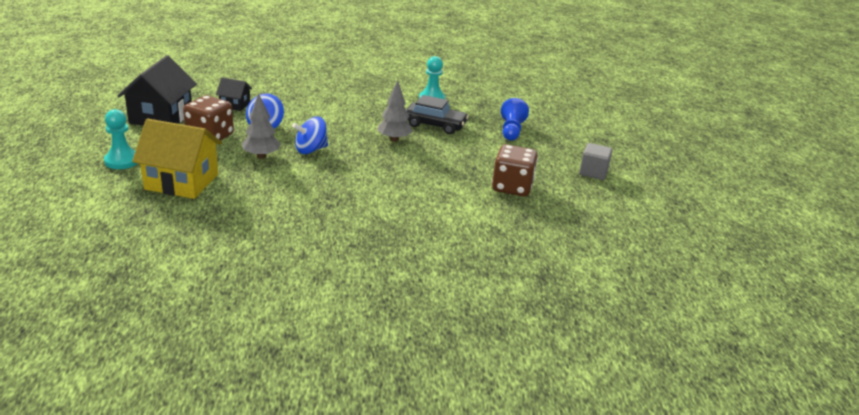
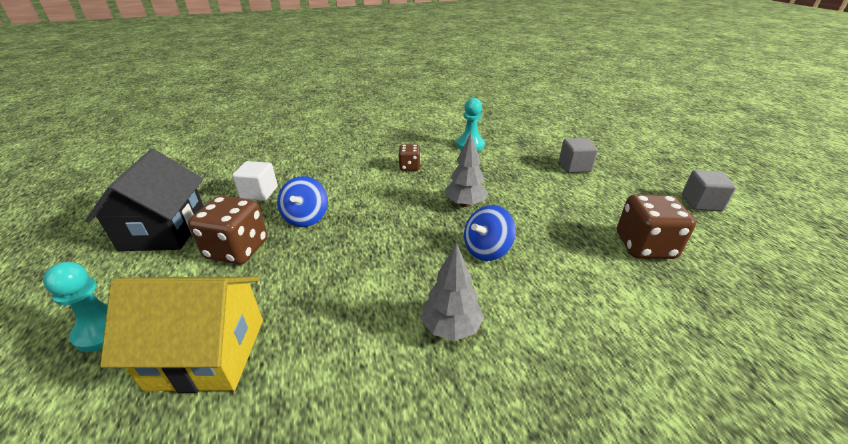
camera: 10 degrees left, 5 degrees up
(235, 105) = (259, 193): black house -> white cube
(261, 156) = (316, 268): grey tree -> grey tree (451, 327)
(311, 150) = (376, 242): blue spinning top -> blue spinning top (486, 249)
(366, 107) = (409, 167): none -> brown dice
(435, 125) = (495, 175): black car -> none
(511, 130) = (574, 167): blue pawn -> grey cube

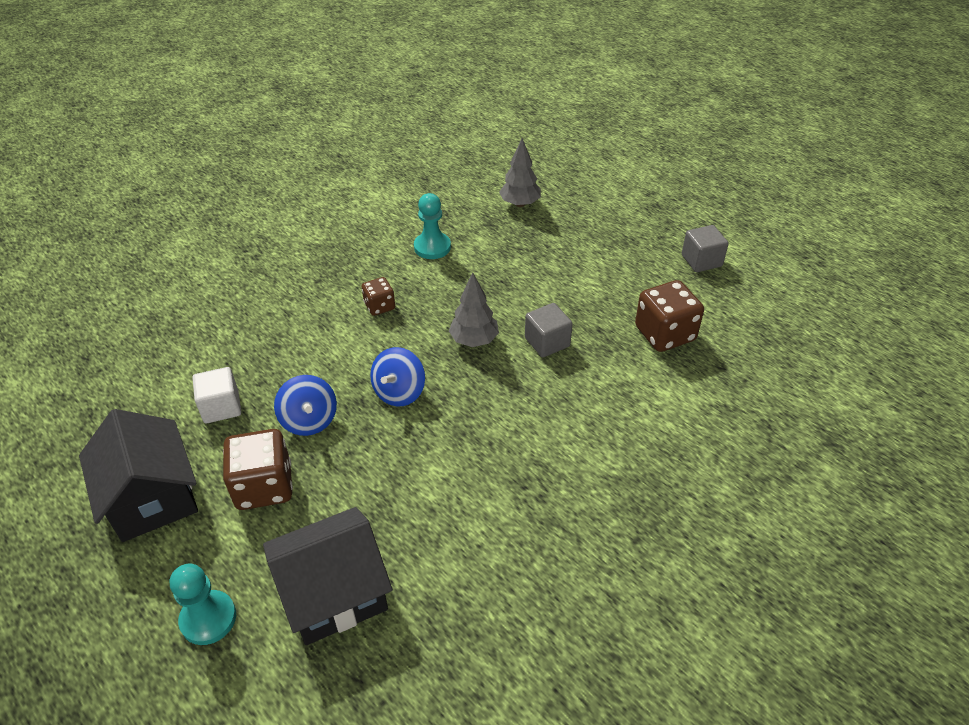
camera: 25 degrees left, 10 degrees up
(207, 353) = (334, 593): yellow house -> black house
(451, 327) = (534, 482): grey tree -> grey tree (520, 204)
(486, 249) = (525, 390): blue spinning top -> blue spinning top (399, 392)
(574, 167) = (565, 247): grey cube -> grey cube (547, 342)

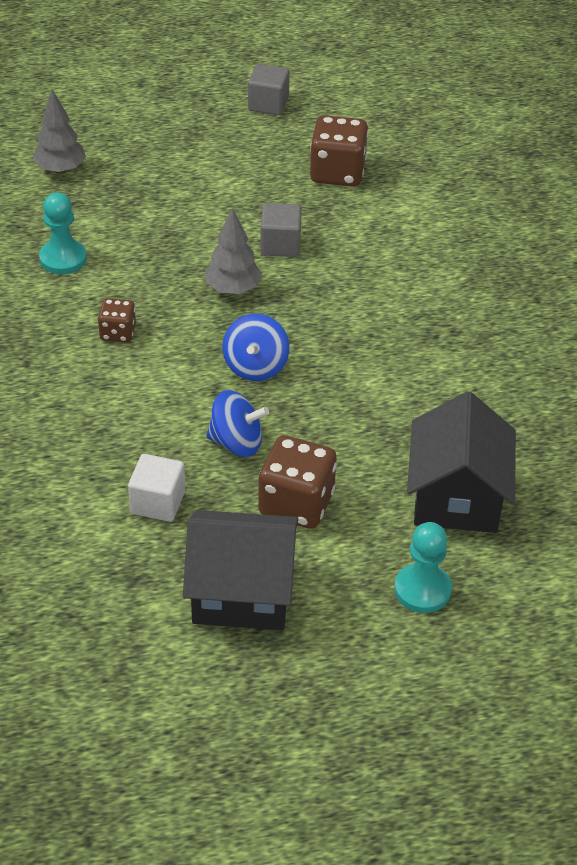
camera: 60 degrees left, 0 degrees up
(399, 392) = (255, 366): blue spinning top -> blue spinning top turned 45 degrees clockwise

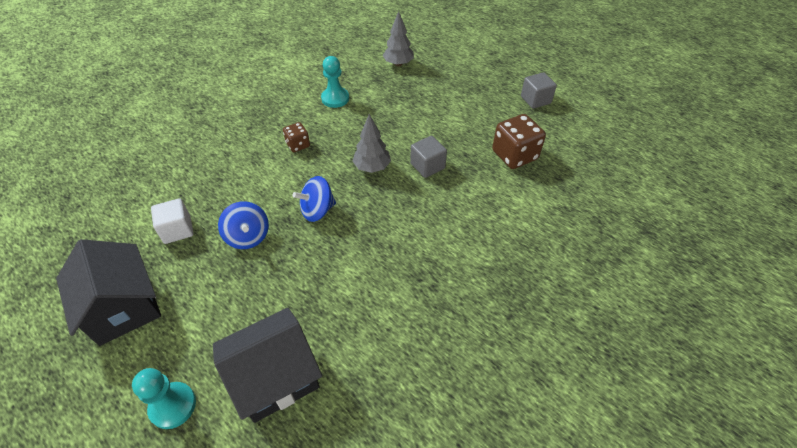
camera: 55 degrees right, 5 degrees up
(296, 503) = (214, 292): brown dice -> none

